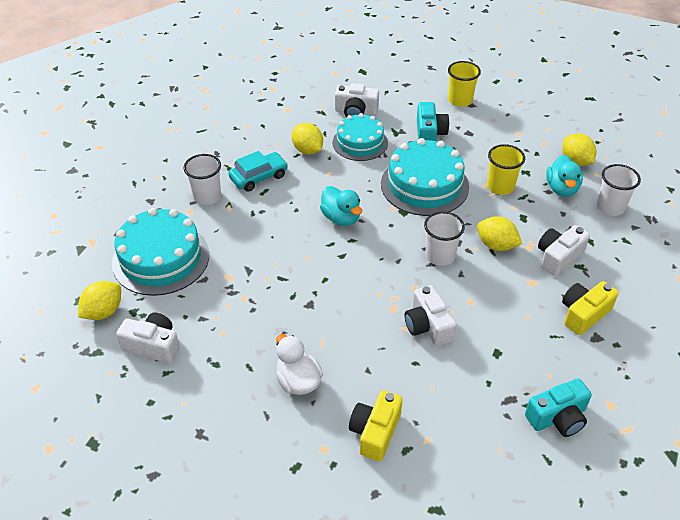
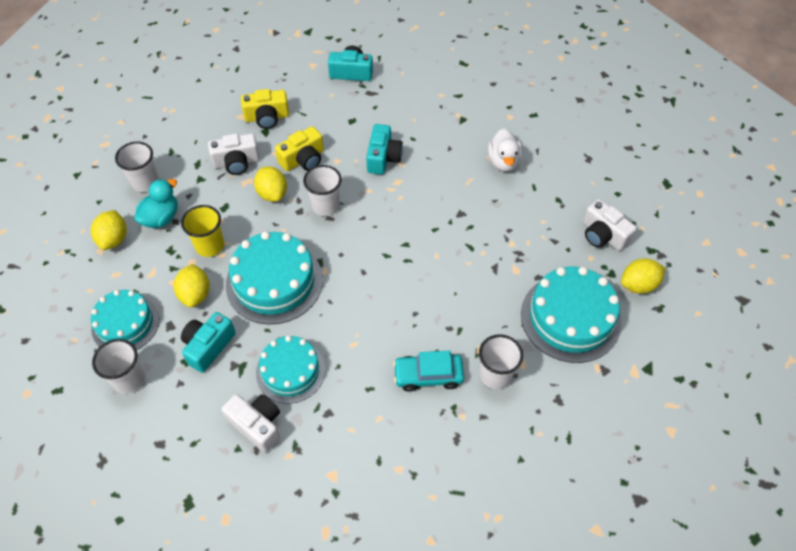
camera: 150 degrees left, 10 degrees up
(307, 150) = (353, 389): yellow lemon -> yellow lemon (195, 294)
(341, 218) = (379, 282): turquoise duck -> none
(375, 432) = (471, 111): yellow camera -> yellow camera (303, 159)
(428, 326) = (383, 158): white camera -> turquoise camera
(460, 100) = (129, 379): yellow cup -> white cup
(499, 122) = (125, 324): none -> turquoise cake

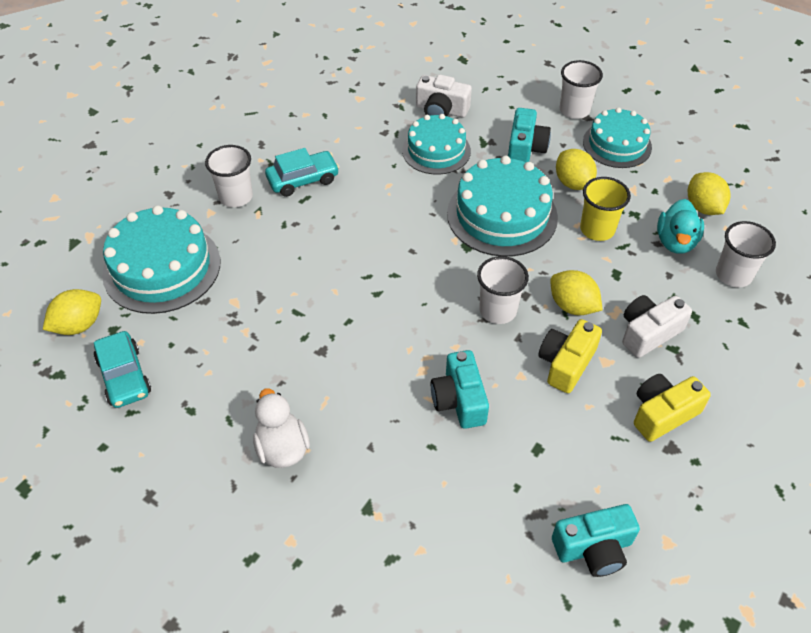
camera: 160 degrees right, 5 degrees down
(603, 235) = (124, 376): white camera -> turquoise car

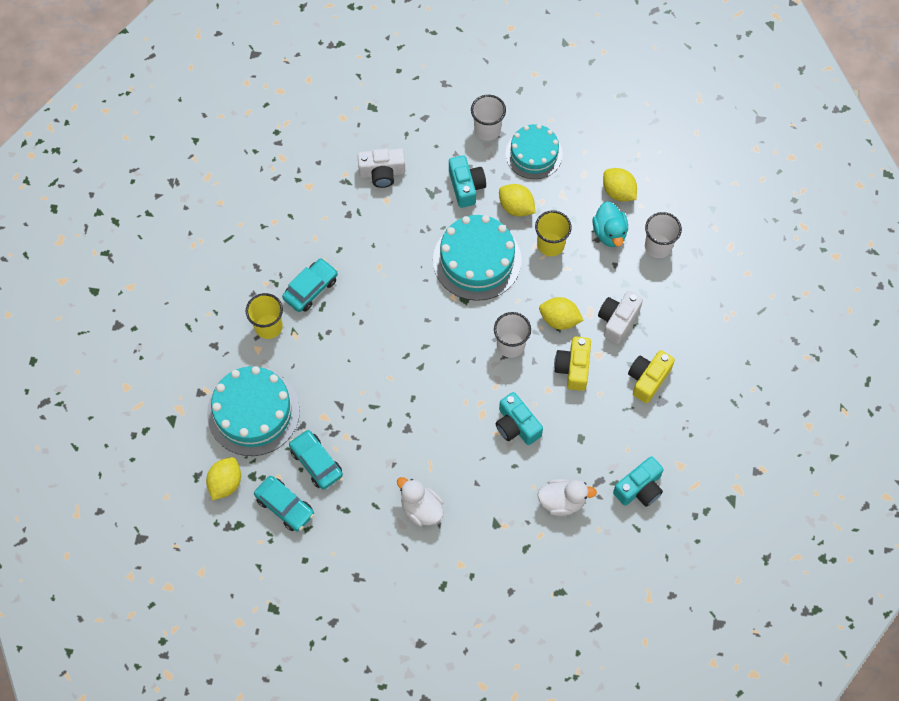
camera: 25 degrees left, 15 degrees up
(193, 344) = (316, 462): none -> turquoise car
(236, 197) = (268, 326): white cup -> yellow cup
(436, 150) = (398, 217): turquoise cake -> none
(474, 518) = (562, 501): none -> white duck

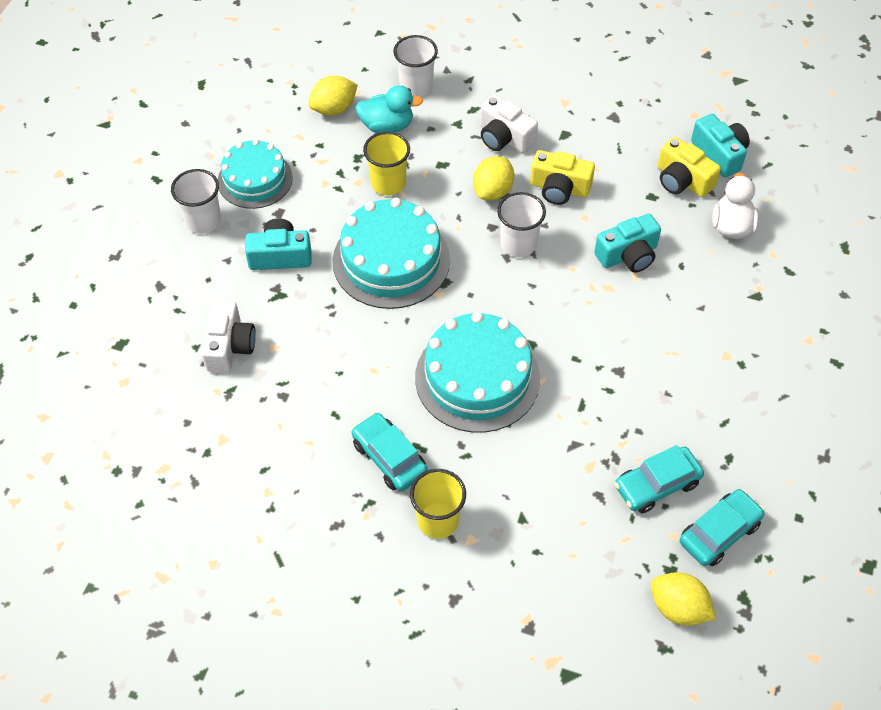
camera: 80 degrees left, 10 degrees down
(253, 412) = (570, 557): turquoise cake -> turquoise cake (477, 378)
(421, 509) = (732, 371): white duck -> none
(516, 207) = (326, 209): yellow lemon -> none
(648, 379) = (584, 124): yellow camera -> yellow camera (682, 180)

